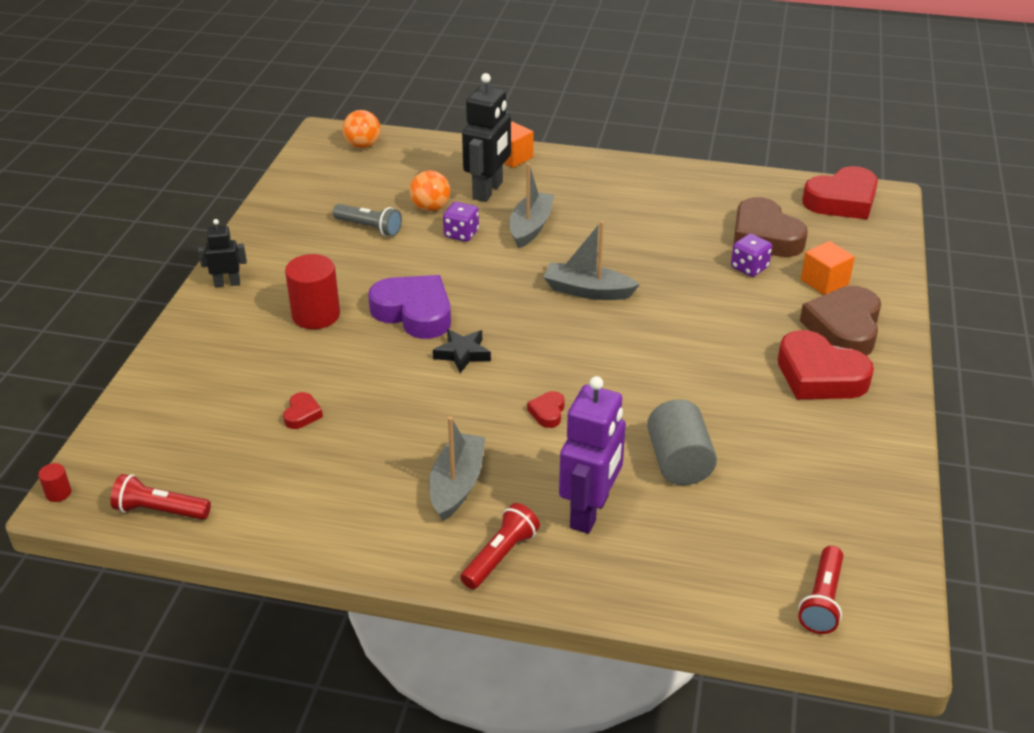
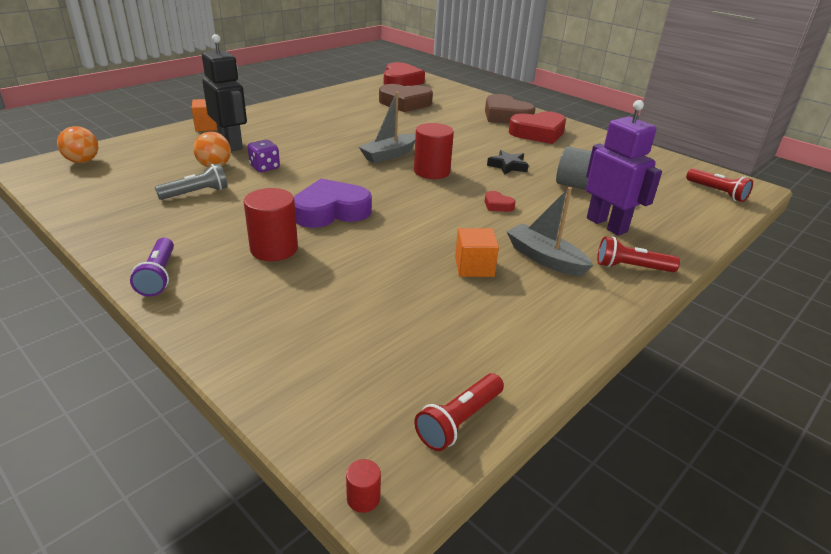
camera: 60 degrees left, 5 degrees down
(227, 283) = (159, 276): black robot -> purple flashlight
(302, 414) = (398, 296): red heart -> none
(462, 354) = (402, 211): black star -> black star (508, 166)
(500, 556) = (631, 267): red flashlight -> red flashlight turned 60 degrees counterclockwise
(530, 227) = (296, 147): grey boat -> none
(580, 336) = (432, 172): none -> red cylinder
(749, 268) = (427, 115): purple dice -> none
(824, 282) = (463, 106): orange cube -> orange cube (474, 267)

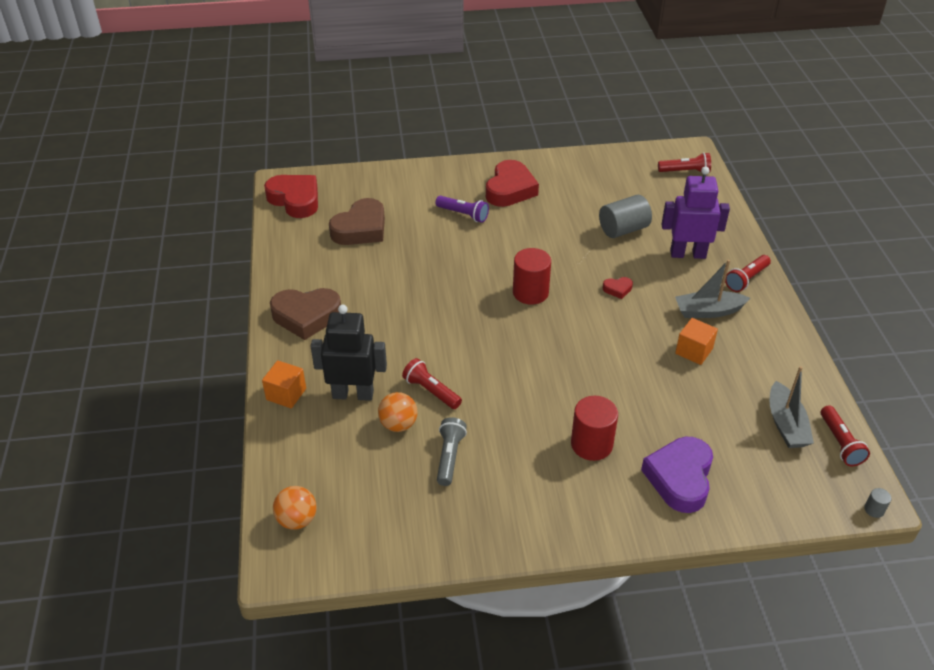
camera: 50 degrees left, 10 degrees up
(159, 276) = (585, 526): purple flashlight -> purple flashlight (463, 214)
(265, 167) = (431, 391): purple dice -> red flashlight
(331, 211) = (554, 386): purple heart -> purple heart (680, 478)
(363, 498) = (874, 510): red cylinder -> grey cylinder
(389, 155) = (475, 300): grey boat -> grey boat (786, 424)
(506, 116) = (456, 185): brown heart -> brown heart (306, 316)
(508, 166) = (557, 245): black star -> none

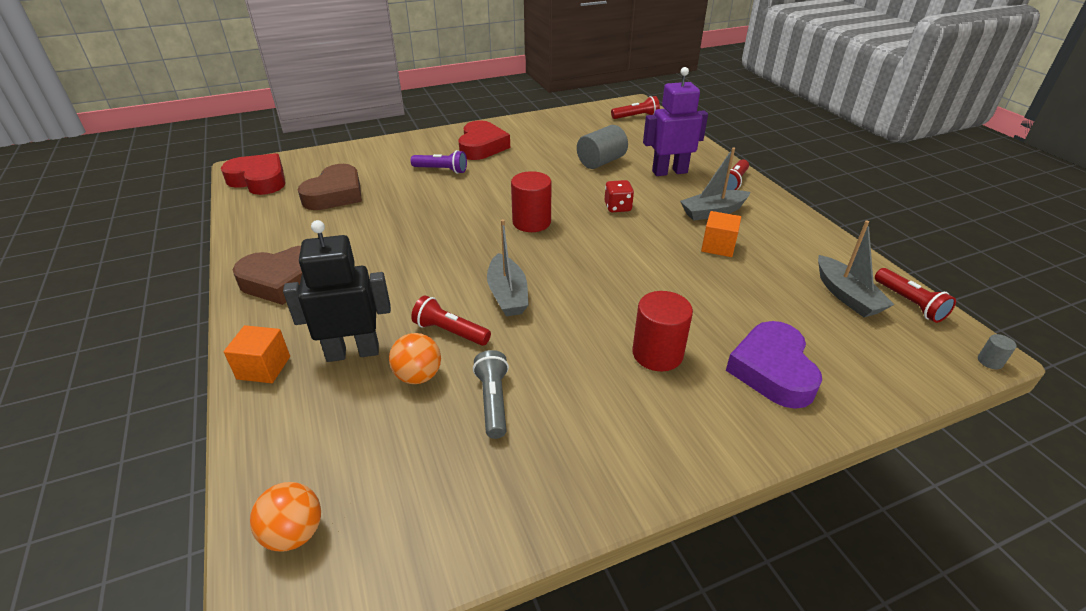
camera: 15 degrees left, 5 degrees down
(487, 365) = (507, 294): none -> grey boat
(617, 289) = (617, 207): red heart -> red dice

